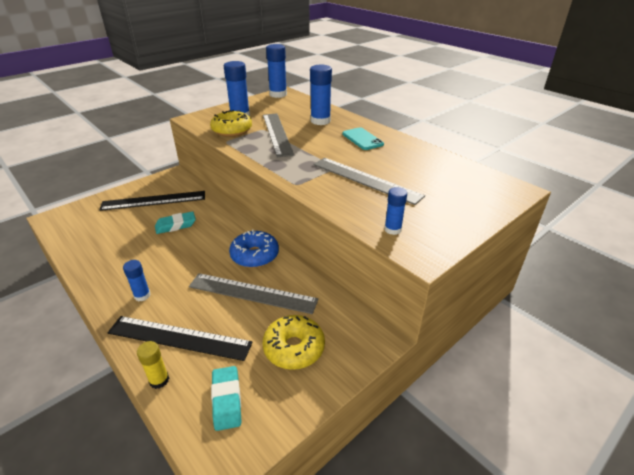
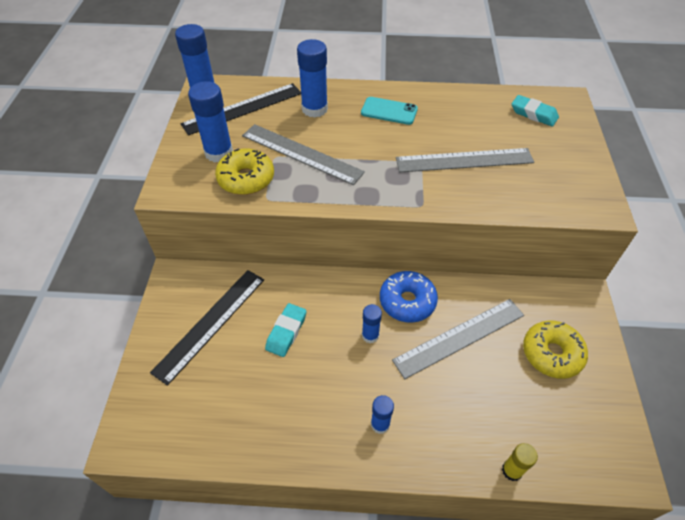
camera: 45 degrees left, 15 degrees up
(179, 338) = (470, 426): black ruler -> black ruler (243, 108)
(226, 400) = (572, 434): turquoise eraser -> turquoise eraser (533, 114)
(392, 229) = (555, 199): blue glue stick -> blue glue stick (370, 335)

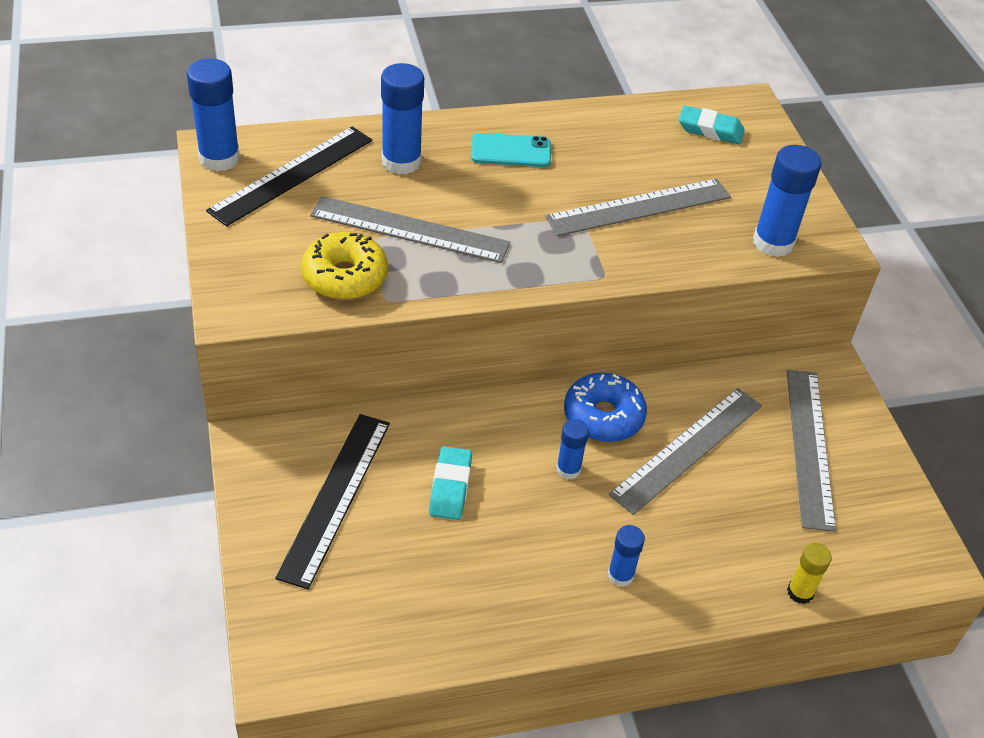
camera: 20 degrees left, 5 degrees down
(219, 153) = (286, 245): blue glue stick -> blue glue stick (773, 242)
(551, 354) = (809, 447): yellow donut -> grey ruler

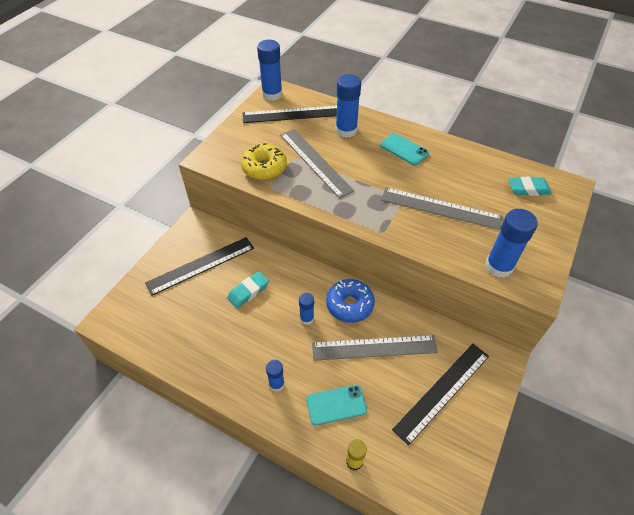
camera: 45 degrees right, 5 degrees up
(710, 130) = (528, 189): turquoise eraser -> turquoise eraser turned 60 degrees counterclockwise
(715, 546) = (336, 405): none -> turquoise phone
(809, 447) = (442, 391): grey ruler -> black ruler

